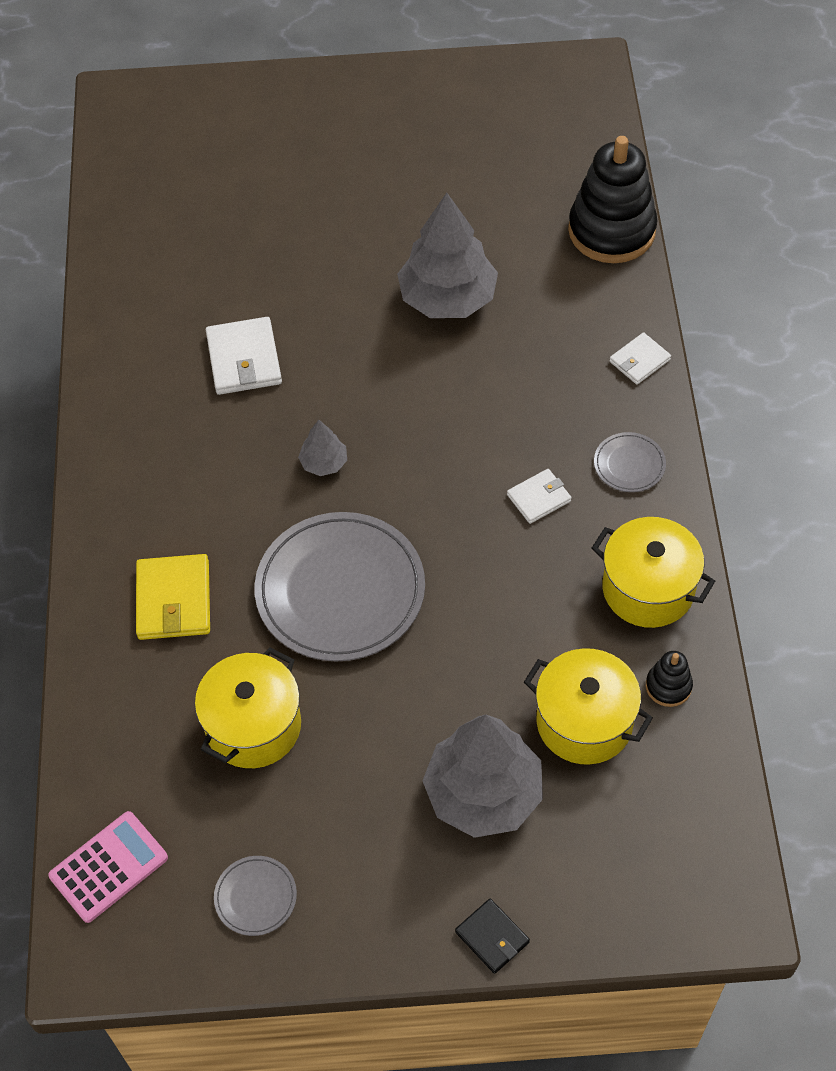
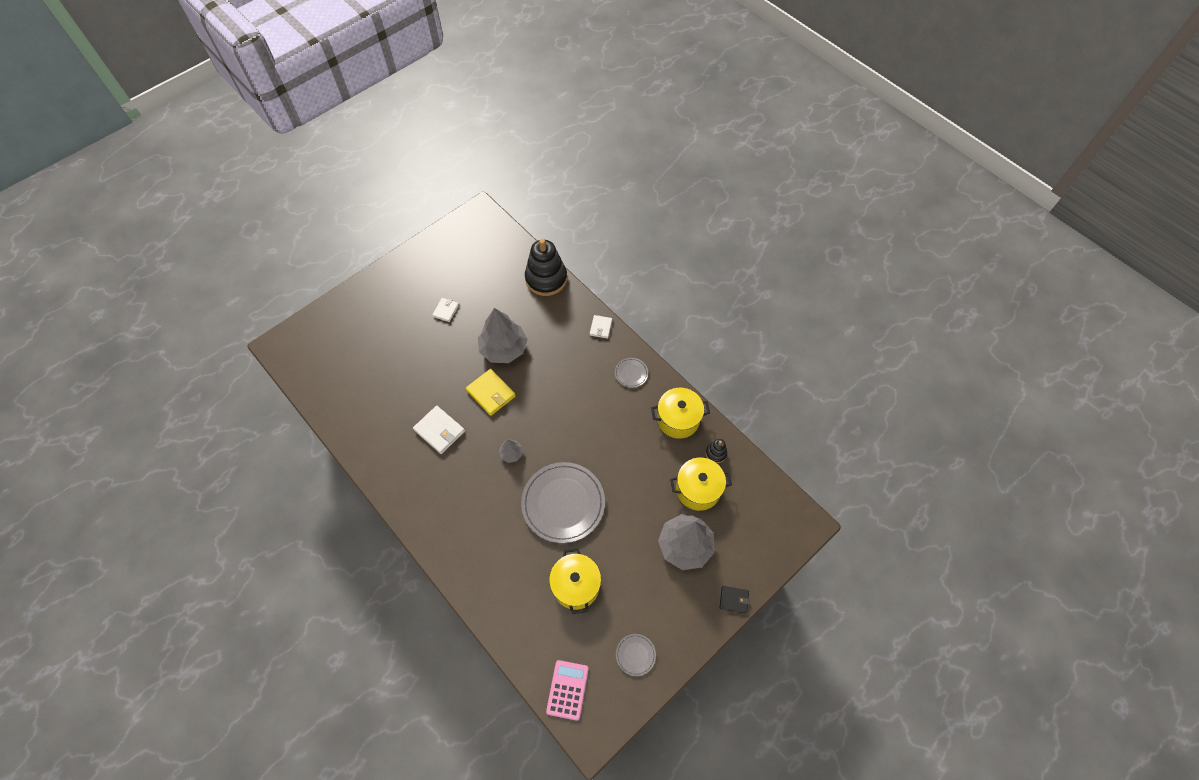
camera: 40 degrees left, 5 degrees up
(174, 600) = (498, 557): yellow wallet -> yellow wallet (491, 393)
(539, 498) = (608, 410): white wallet -> white wallet (446, 310)

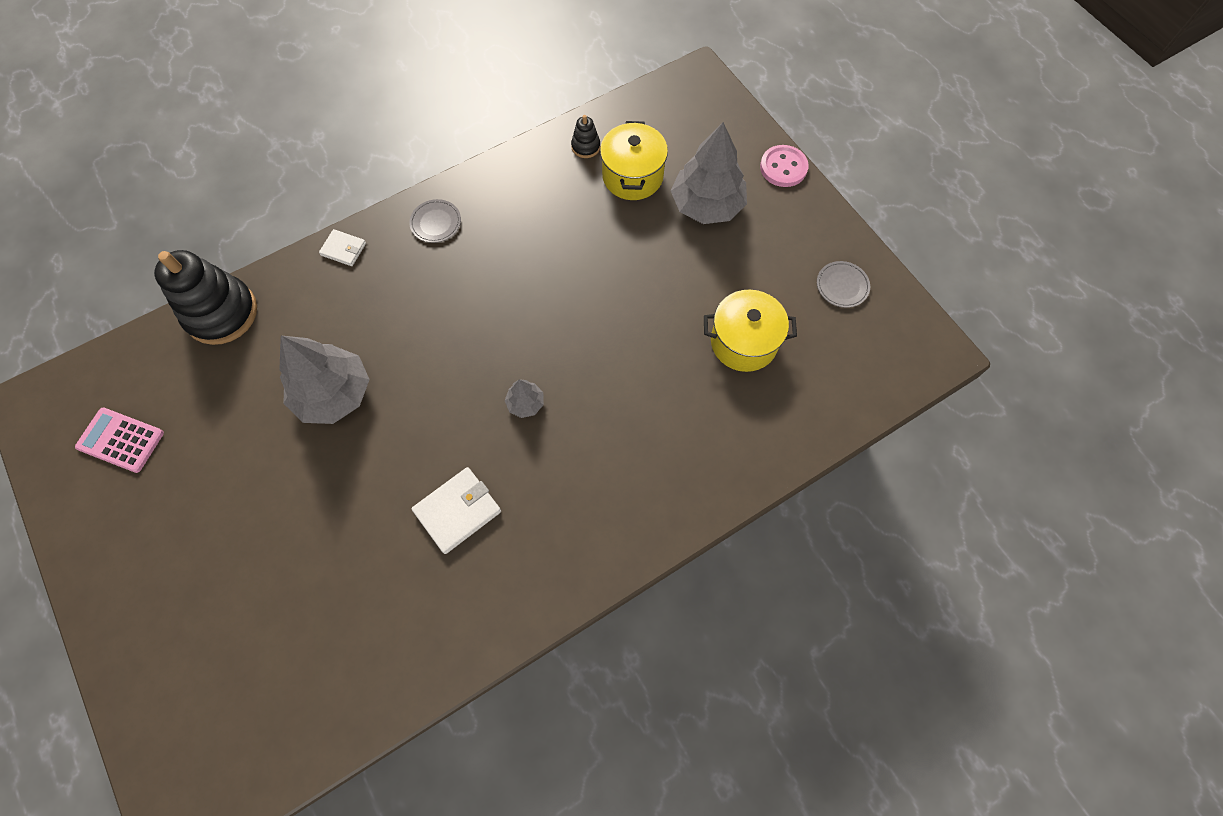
camera: 80 degrees left, 5 degrees up
(446, 310) = (222, 481): white wallet -> none
(491, 393) = (411, 422): yellow wallet -> none
(563, 503) = (621, 341): grey plate -> none
(567, 690) = (881, 372): pink calculator -> pink calculator (121, 440)
(678, 419) = (525, 179): yellow pot -> none
(734, 600) = (783, 167): black wallet -> pink button

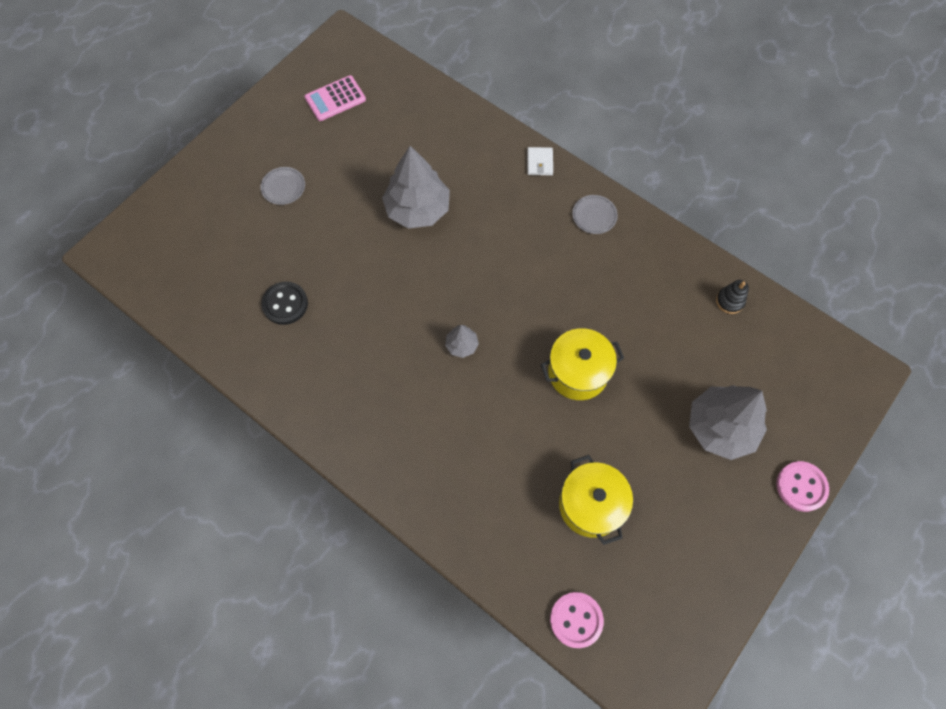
camera: 70 degrees right, 0 degrees up
(121, 440) = (335, 99): pink calculator -> pink calculator turned 120 degrees counterclockwise
(221, 313) = (452, 110): black stacking toy -> none
(383, 587) = (285, 304): none -> black button
(457, 511) = (357, 331): white wallet -> none
(632, 176) = (718, 352): yellow pot -> yellow pot (578, 372)
(842, 286) = (692, 582): grey plate -> grey plate (283, 187)
(849, 396) = (576, 620): none -> pink button

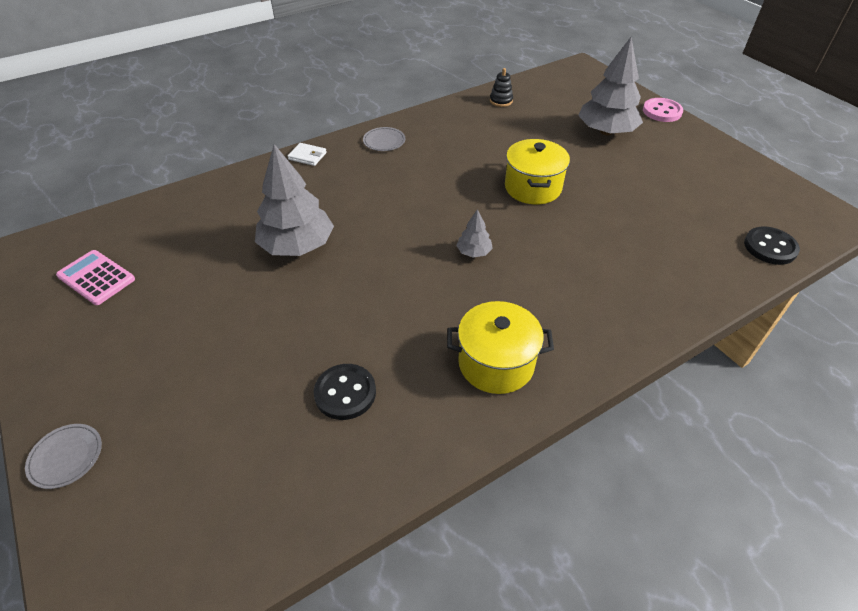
camera: 70 degrees left, 20 degrees down
(283, 187) = (175, 356): grey plate -> grey plate (66, 457)
(335, 99) = (96, 278): pink calculator -> pink calculator turned 135 degrees clockwise
(576, 620) = (770, 247): pink button -> black button
(590, 505) = (662, 212): yellow pot -> yellow pot (496, 363)

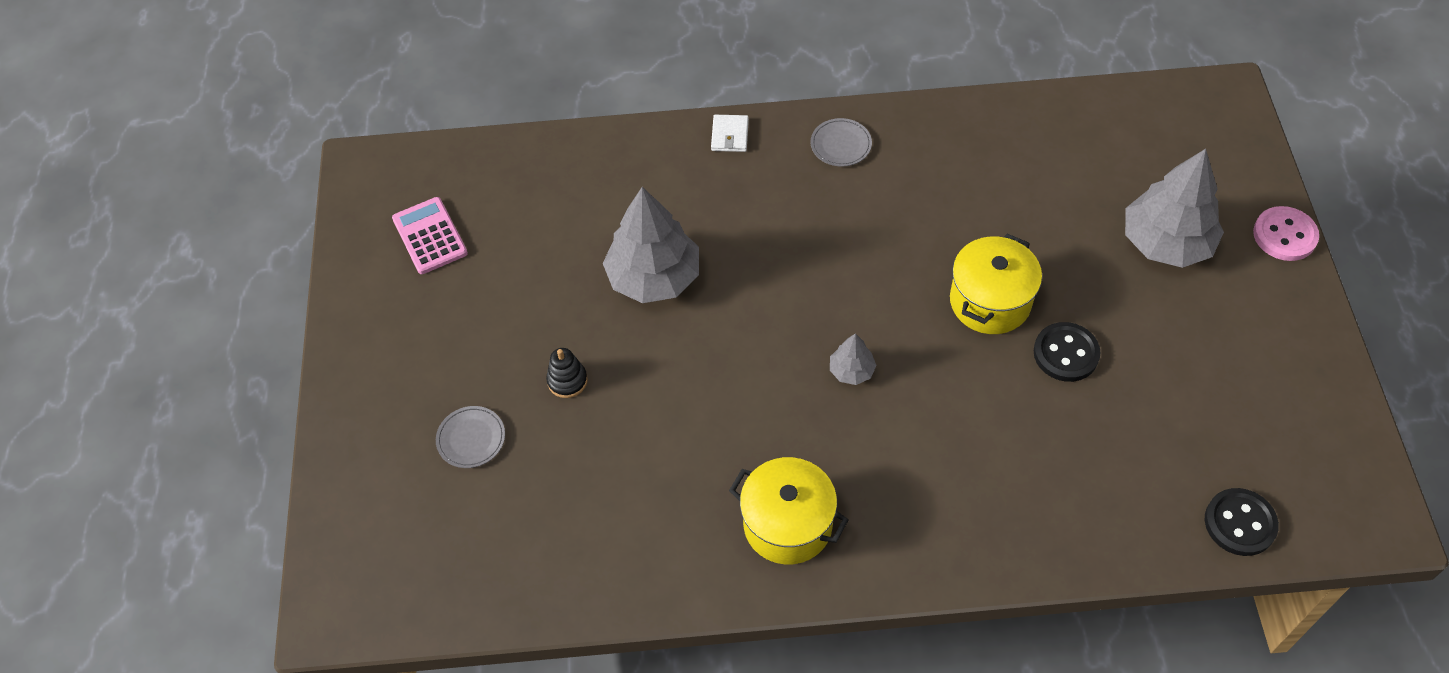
camera: 30 degrees right, 10 degrees up
(66, 457) = (347, 440): grey plate -> grey plate (471, 438)
(307, 156) = (730, 135): white wallet -> white wallet turned 45 degrees clockwise
(345, 393) = (617, 488): black button -> black button (1066, 353)
(501, 101) = (1050, 125): black stacking toy -> black stacking toy (567, 381)

